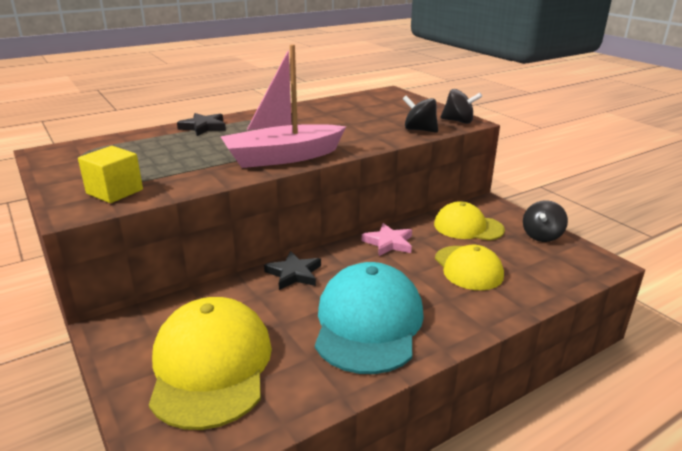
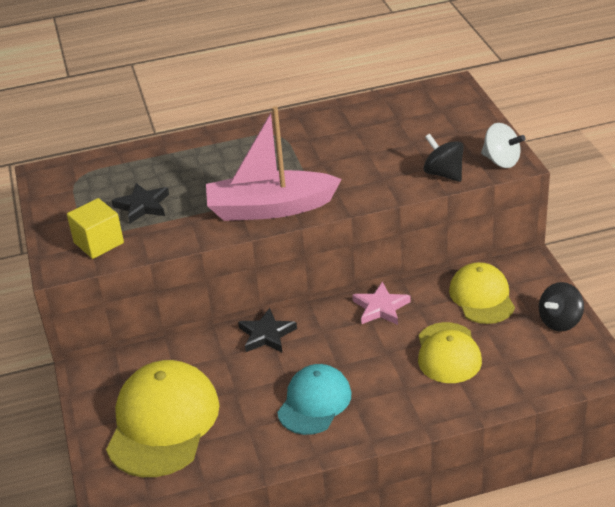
camera: 20 degrees right, 10 degrees up
(203, 127) = (205, 144): black star -> black star (142, 206)
(368, 323) = (314, 402): turquoise cap -> turquoise cap, size x0.63
(458, 121) = (501, 161): black spinning top -> white spinning top
(468, 227) = (482, 297): yellow cap -> yellow cap turned 45 degrees clockwise

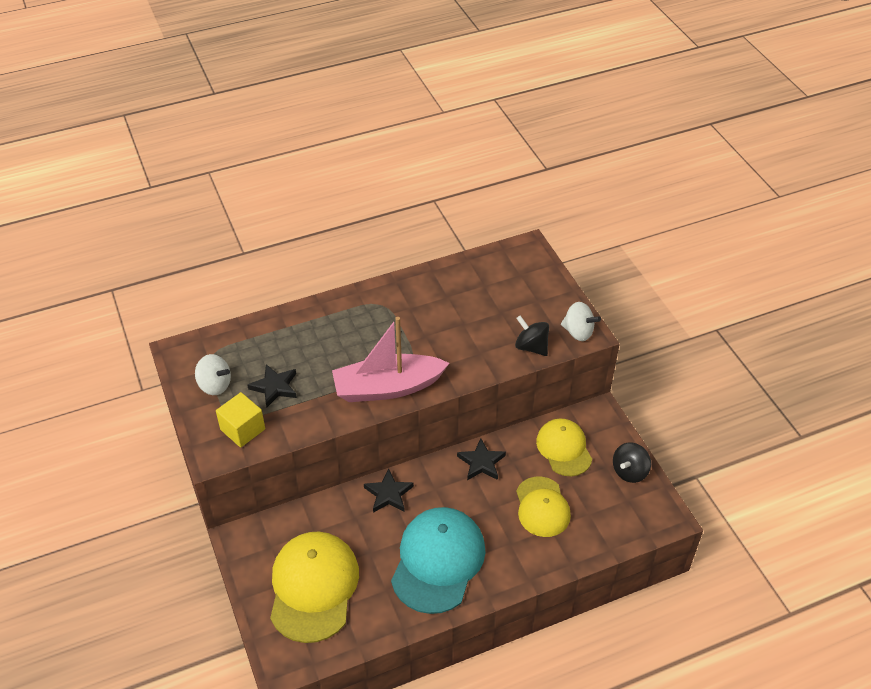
camera: 10 degrees left, 10 degrees up
(77, 203) = (215, 385): none -> white spinning top
(314, 402) = (438, 561): turquoise cap -> turquoise cap, size x1.60
(381, 308) = (481, 462): pink star -> black star

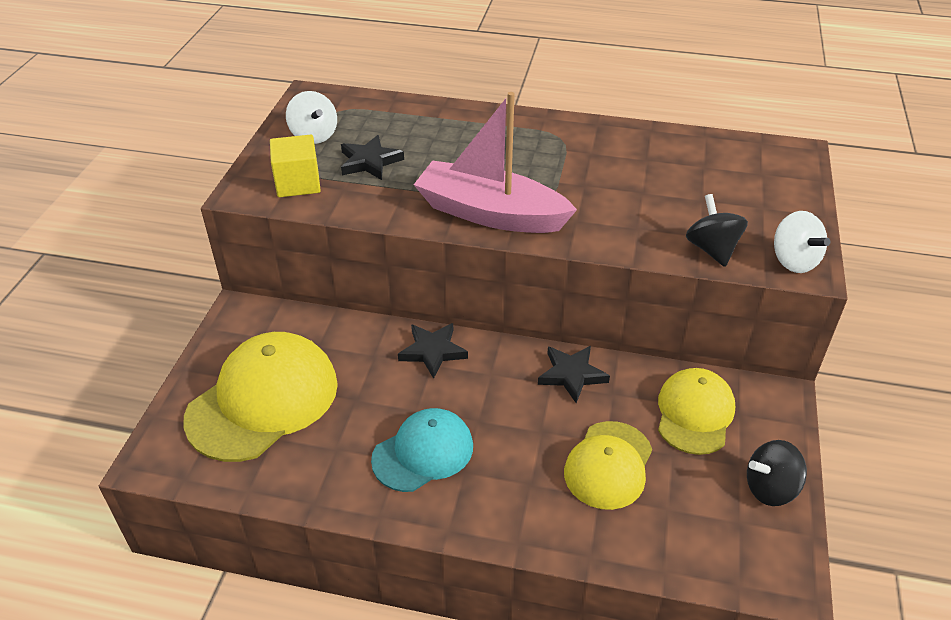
camera: 35 degrees right, 5 degrees down
(438, 561) = (423, 452): turquoise cap -> turquoise cap, size x0.63

